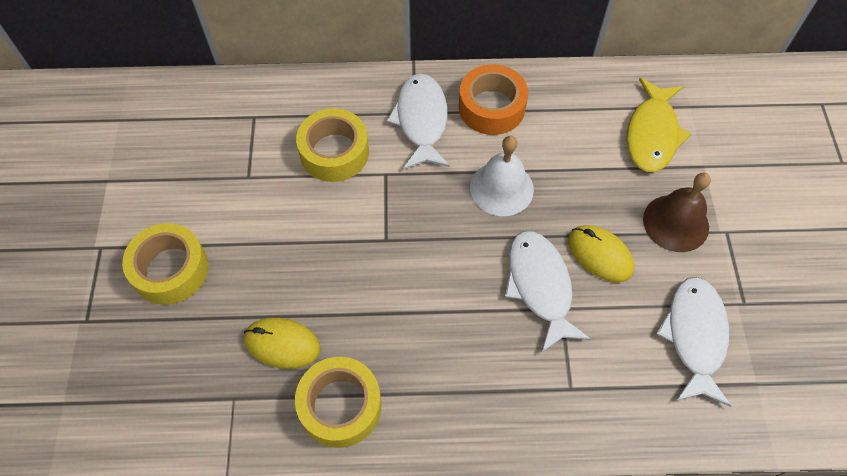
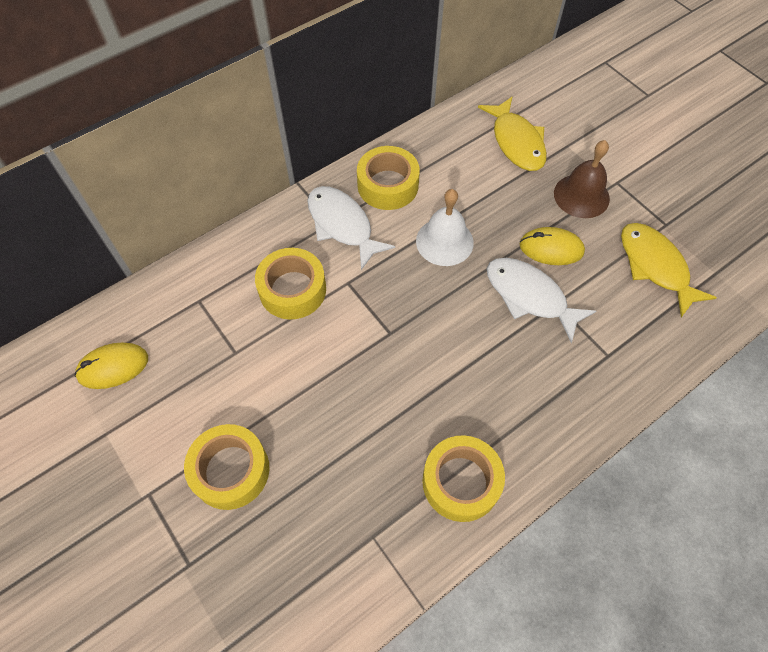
camera: 35 degrees left, 0 degrees up
(282, 344) = (376, 466): yellow mouse -> yellow mouse (113, 367)
(491, 107) = (388, 185): orange tape -> yellow tape
(694, 336) = (655, 266): white fish -> yellow fish

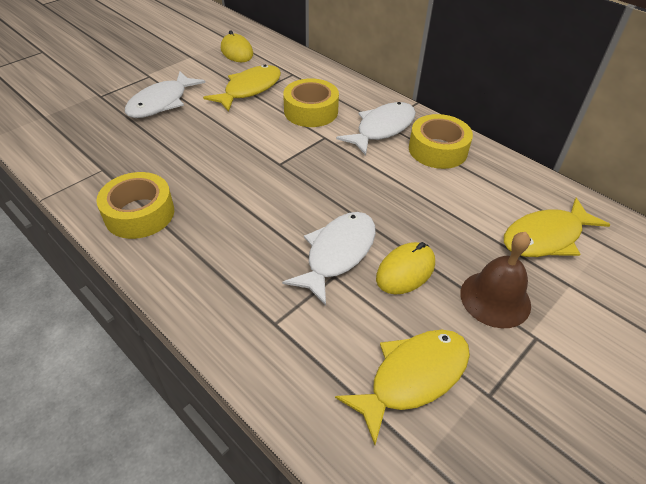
camera: 80 degrees right, 15 degrees down
(224, 355) = (249, 89): none -> yellow fish
(230, 470) = (161, 102): yellow tape -> white fish
(444, 241) = (386, 189): white bell -> none
(551, 248) = (405, 270): yellow mouse -> yellow mouse turned 45 degrees clockwise

